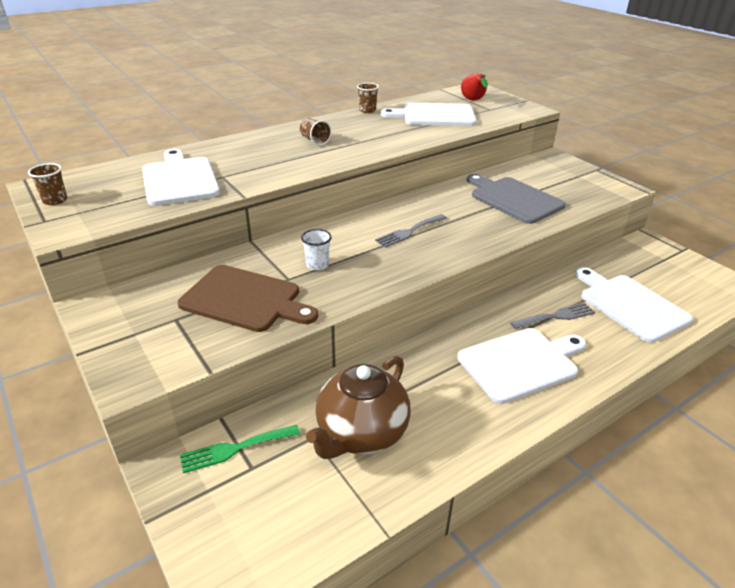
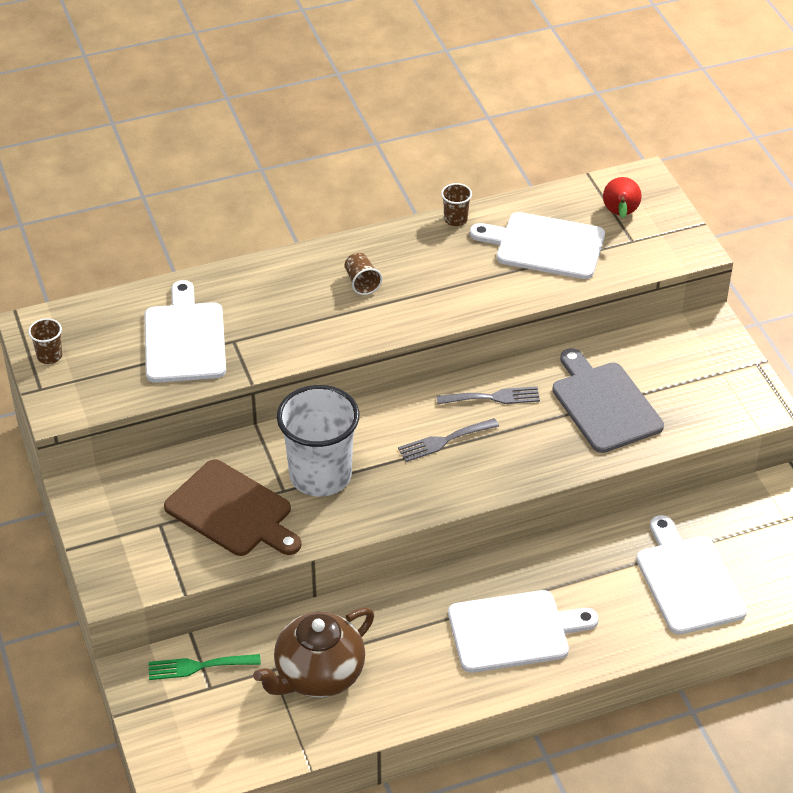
camera: 15 degrees right, 10 degrees up
(317, 265) = (320, 475): white cup -> white cup, size x2.40
(556, 316) = (588, 579): grey fork -> grey fork (493, 397)

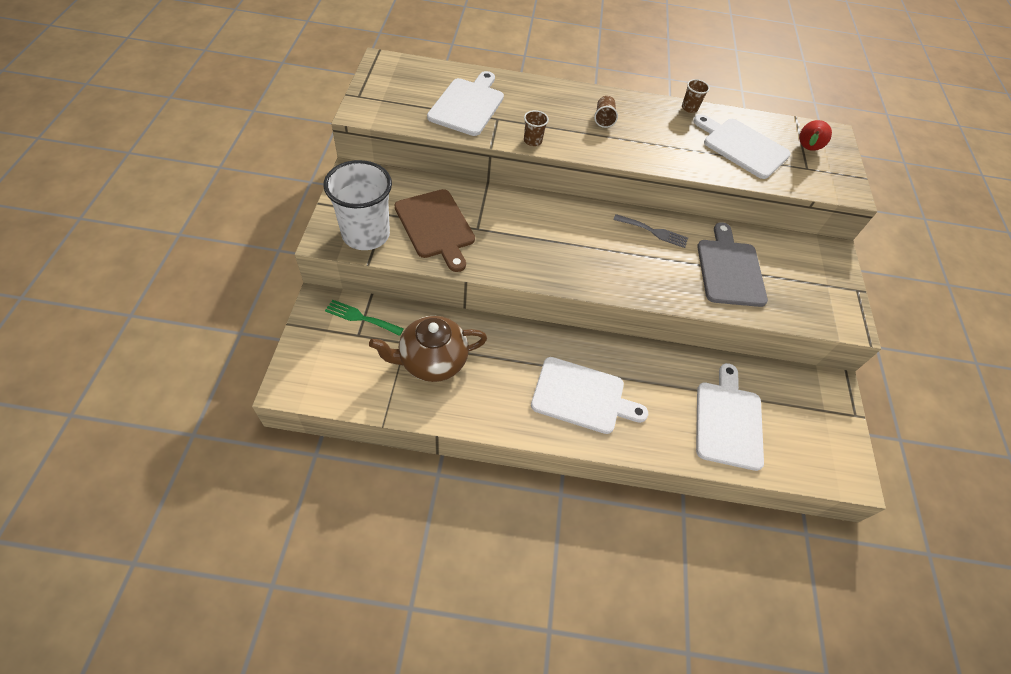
camera: 20 degrees right, 10 degrees up
(49, 356) = (379, 81): brown cup -> brown cup (532, 141)
(320, 475) = (507, 230): white cup -> white cup (366, 234)
(444, 441) = (603, 244): grey fork -> none

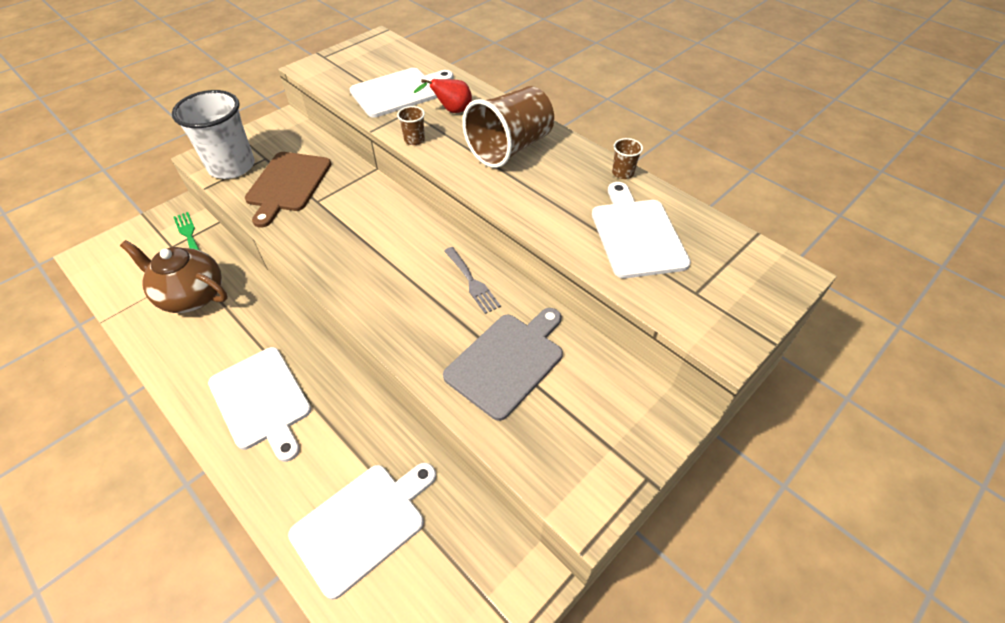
camera: 45 degrees right, 5 degrees down
(603, 119) = (510, 148): brown cup -> brown cup, size x2.40
(806, 149) = (724, 272): red pear -> red pear (451, 111)

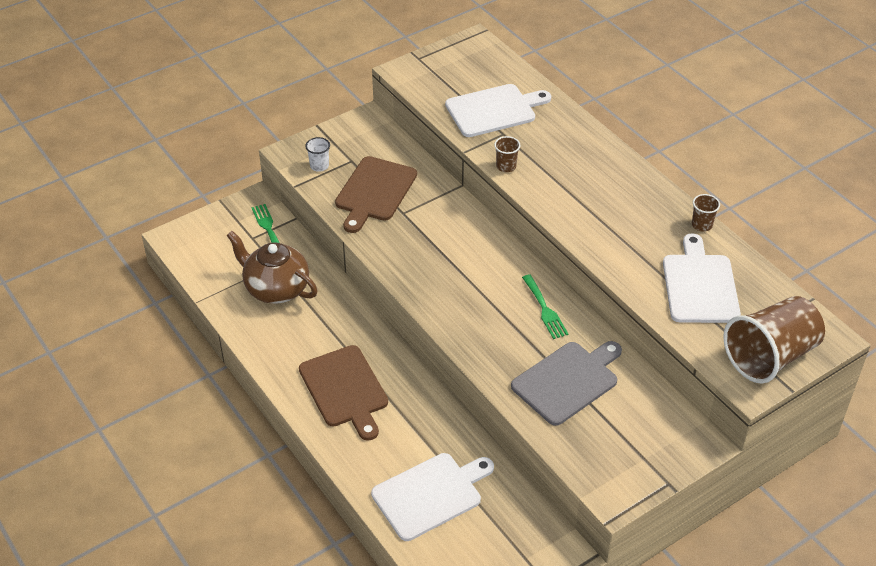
camera: 10 degrees right, 5 degrees down
(232, 166) = (319, 166): white cup -> white cup, size x0.42
(262, 400) = (345, 389): white cutting board -> brown cutting board
(451, 111) = (545, 138): red pear -> none
(472, 282) = (545, 309): grey fork -> green fork
(510, 148) = (597, 186): brown cup -> brown cup (770, 356)

